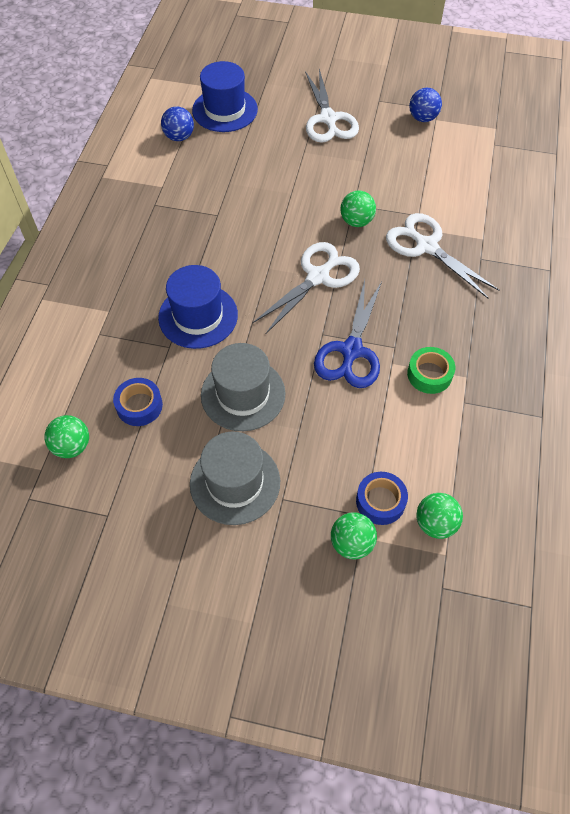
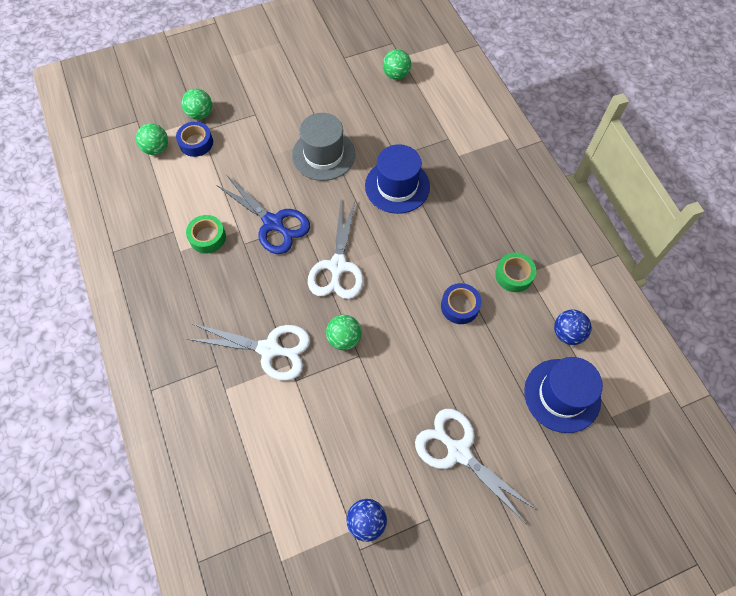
camera: 145 degrees right, 5 degrees up
(139, 406) = (380, 114): blue tape -> blue tape (460, 306)
(174, 190) = (514, 275): none -> green tape
(235, 482) = (288, 107): grey hat -> none
(351, 351) = (273, 223): blue scissors -> blue scissors turned 150 degrees clockwise

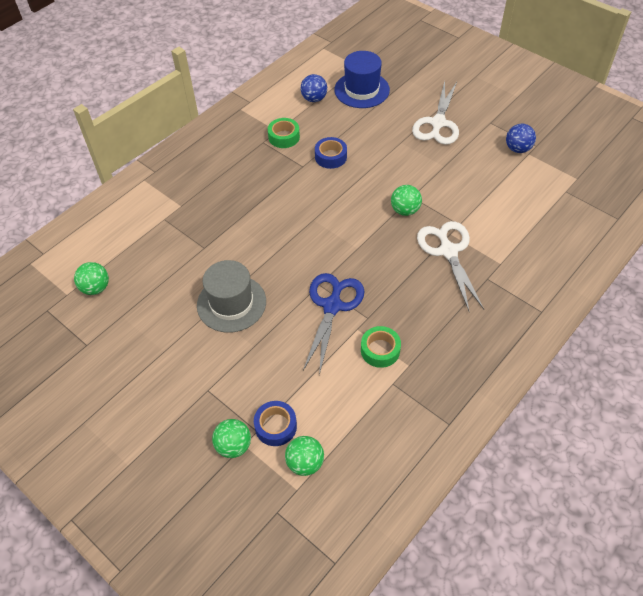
camera: 115 degrees left, 10 degrees down
(338, 266) = (345, 241): white scissors -> none
(397, 186) = (238, 234): blue hat -> none

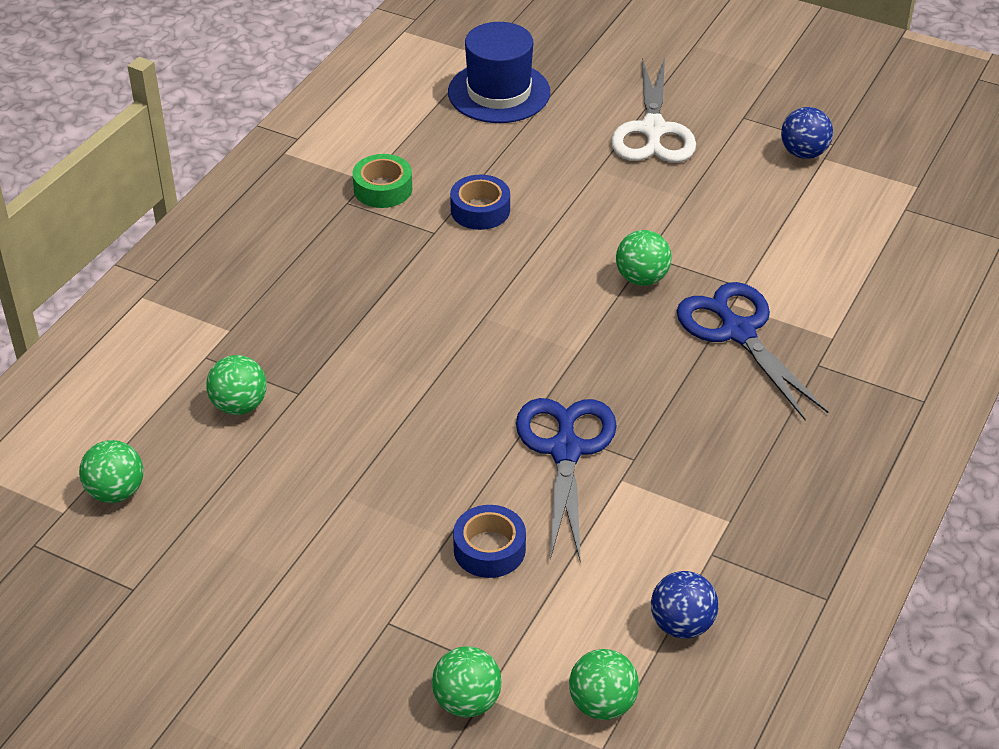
camera: 15 degrees left, 10 degrees down
(172, 249) = (239, 405): none -> green ball
(231, 303) = (382, 475): grey hat -> none
(276, 426) = (531, 657): blue tape -> blue tape (489, 549)
(314, 99) = (416, 118): blue ball -> blue ball (682, 625)
(380, 350) = (672, 506): green tape -> none
(448, 251) = (738, 332): white scissors -> blue scissors

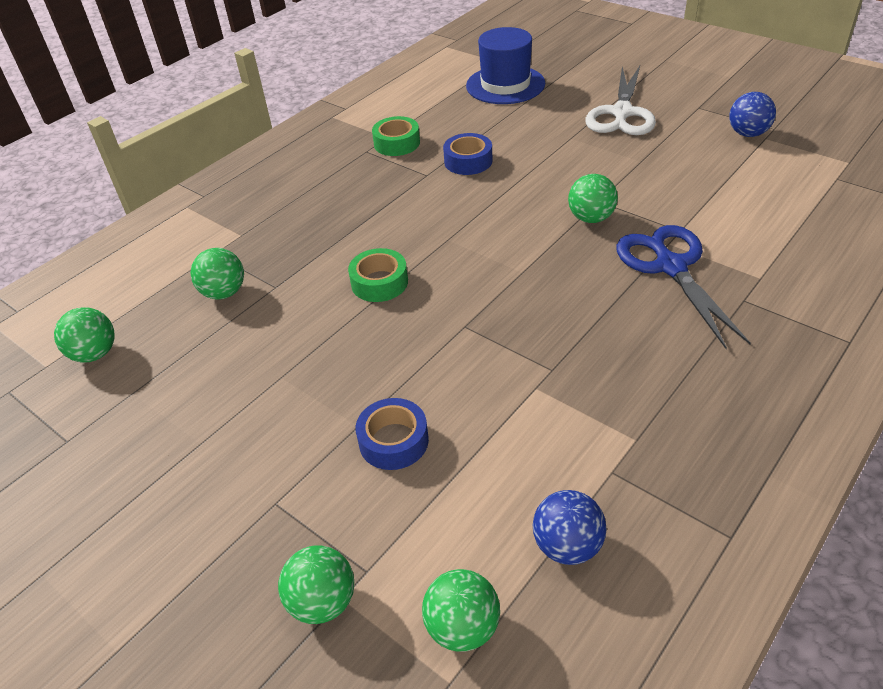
camera: 15 degrees right, 0 degrees up
(420, 377) = (379, 282): none -> green tape
(565, 451) = (489, 356): blue scissors -> none

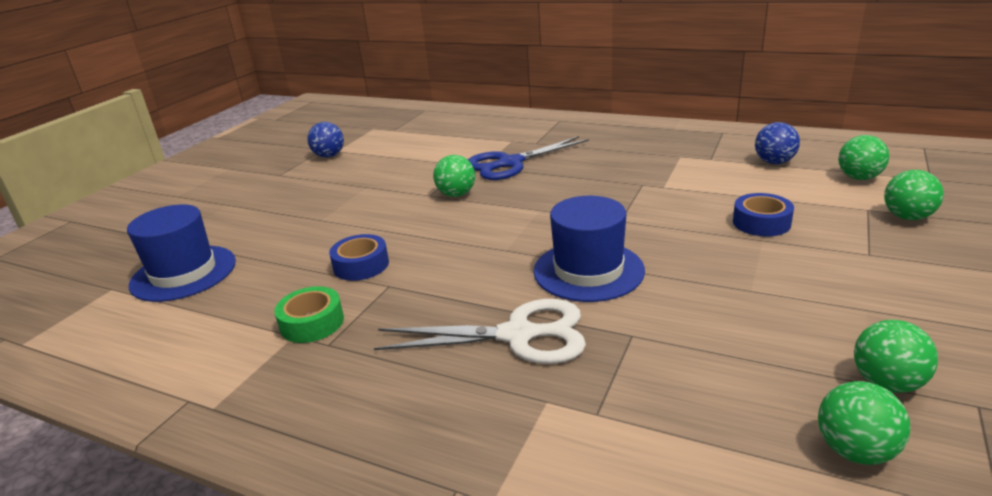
camera: 105 degrees left, 15 degrees down
(224, 293) = (666, 372): green ball -> green ball (887, 383)
(379, 282) = (588, 271): green tape -> blue hat
(622, 113) = (279, 203): white scissors -> white scissors (517, 335)

